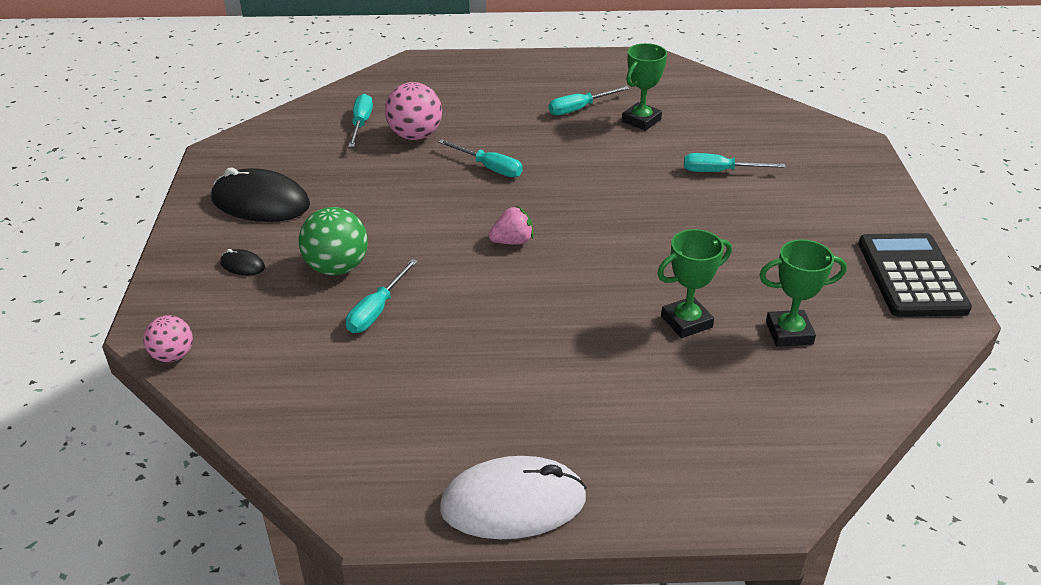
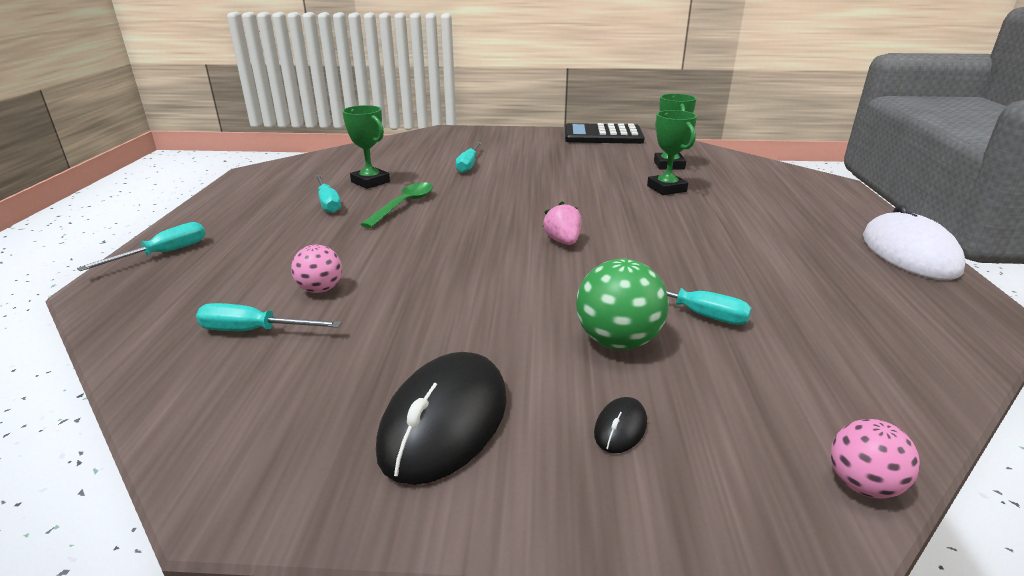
camera: 85 degrees left, 10 degrees down
(415, 136) = (320, 289): pink ball -> pink ball, size x0.62
(489, 168) = (422, 248): turquoise screwdriver -> turquoise screwdriver (163, 253)
(583, 147) = (404, 205): none -> green spoon

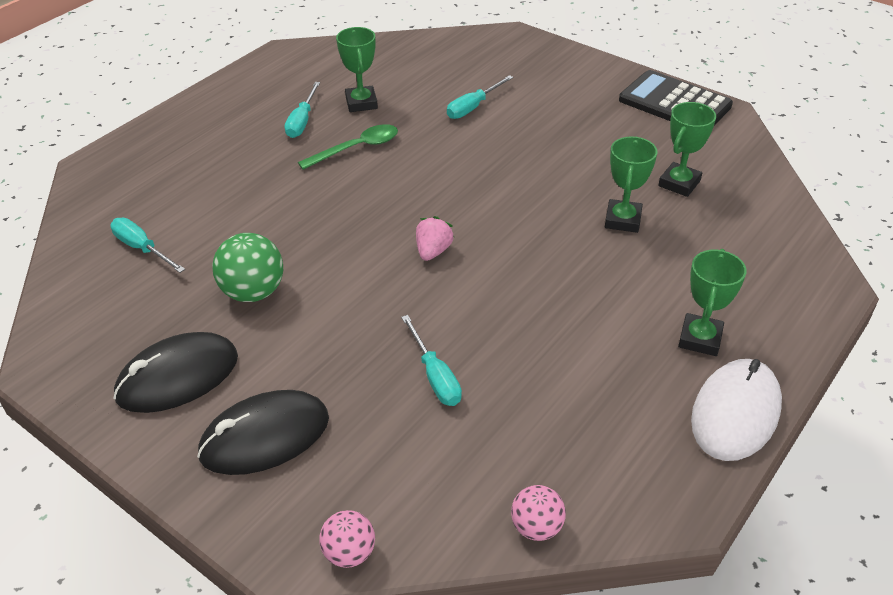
camera: 35 degrees right, 15 degrees up
(163, 253) = (147, 141): turquoise screwdriver -> none
(320, 289) = (210, 226): pink ball -> pink ball (536, 527)
(617, 341) = (346, 372): green ball -> green ball (253, 292)
(620, 428) = (265, 436): black mouse -> black mouse, size x2.32
(818, 226) = (700, 339): none -> green trophy

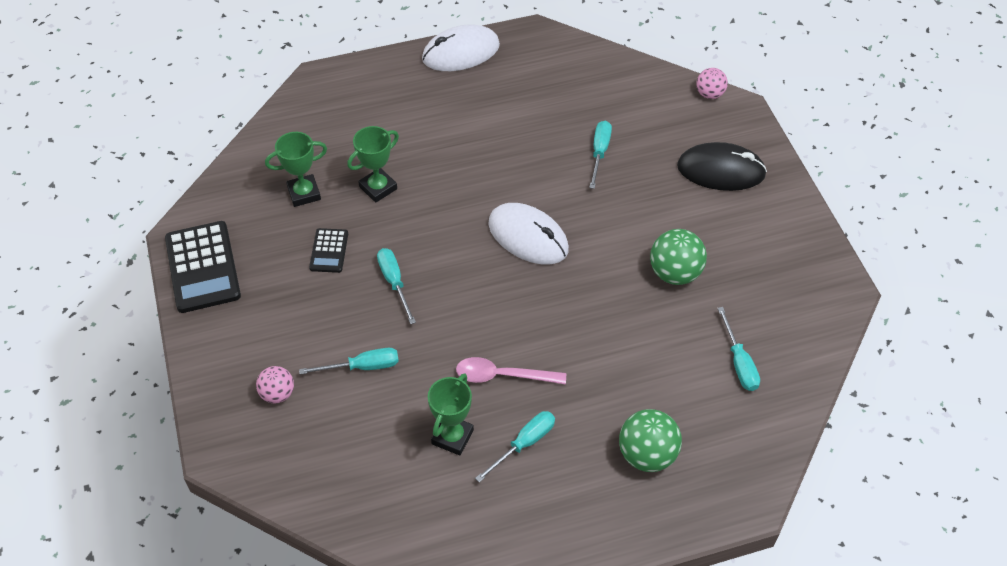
camera: 145 degrees left, 10 degrees up
(178, 377) = (756, 235): black mouse -> none
(195, 155) = (647, 454): none -> green ball
(356, 148) = (503, 375): green spoon -> pink spoon
(433, 251) = (528, 237): pink strawberry -> white mouse
(514, 162) = (394, 282): none -> turquoise screwdriver
(536, 527) = (611, 59): pink ball -> pink ball (277, 394)
(596, 156) = (329, 251): none -> black calculator
(700, 339) = (430, 93): green trophy -> none

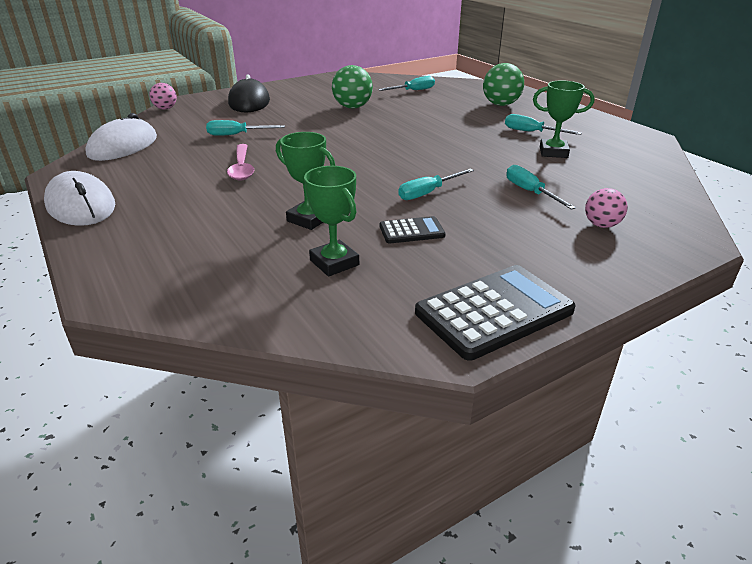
camera: 105 degrees left, 20 degrees down
(503, 375) = (484, 143): pink spoon -> pink spoon (242, 168)
(528, 237) = (342, 149): white mouse -> white mouse (123, 146)

